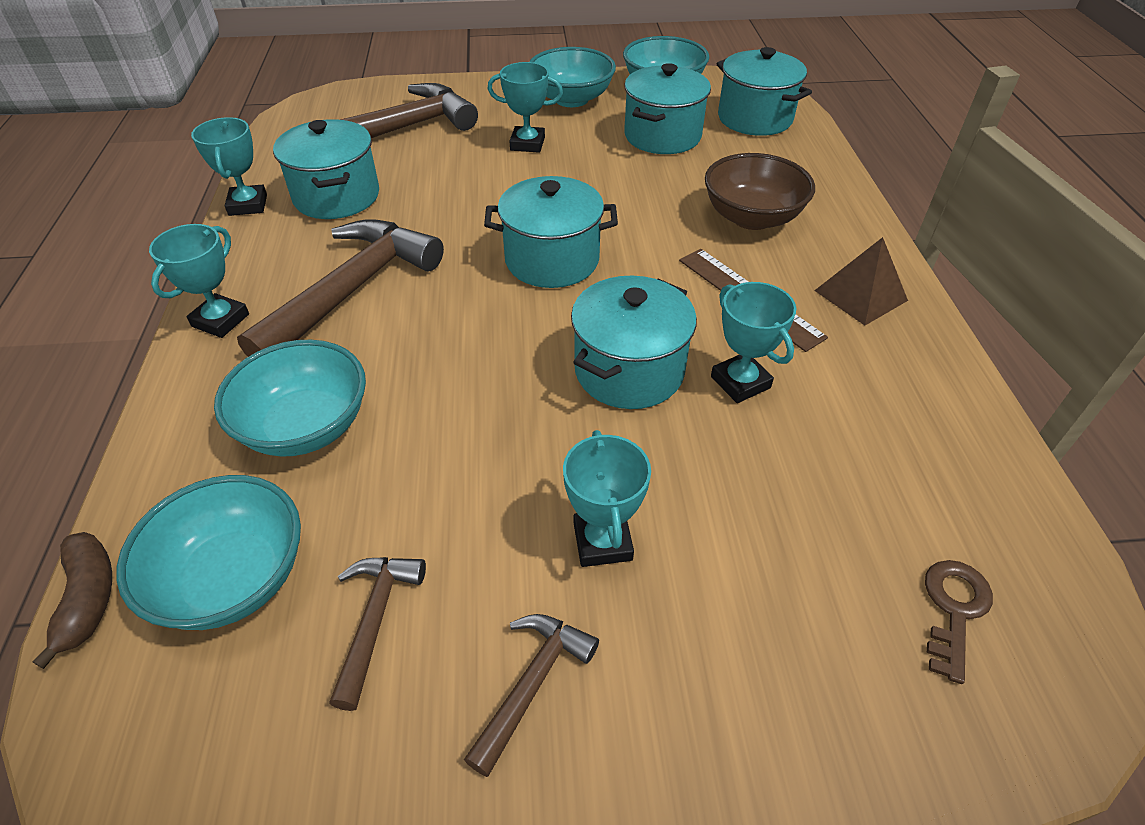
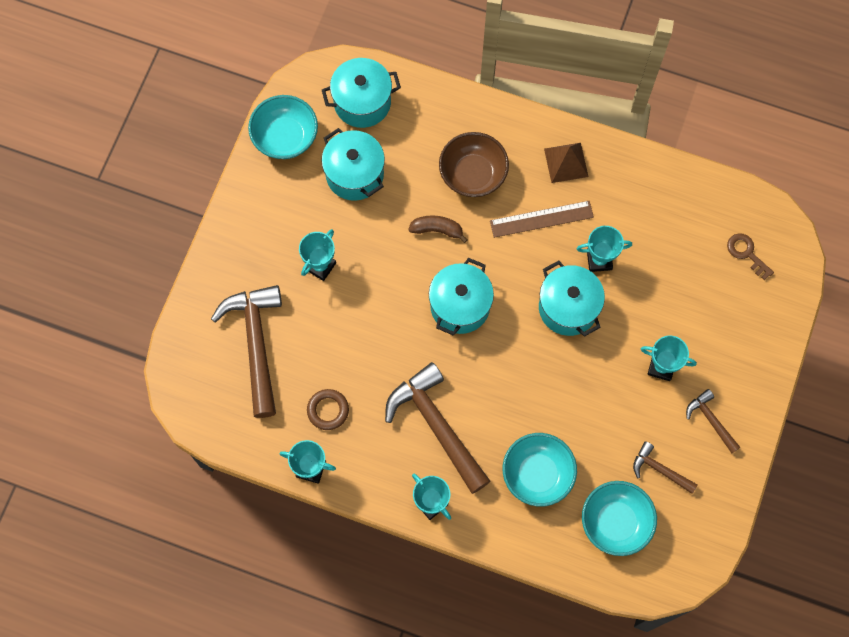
camera: 65 degrees left, 25 degrees up
(88, 598) = (600, 582): brown banana -> brown banana (437, 230)
(337, 196) = (328, 410): turquoise pot -> brown ring
(571, 99) = (270, 209): turquoise bowl -> none

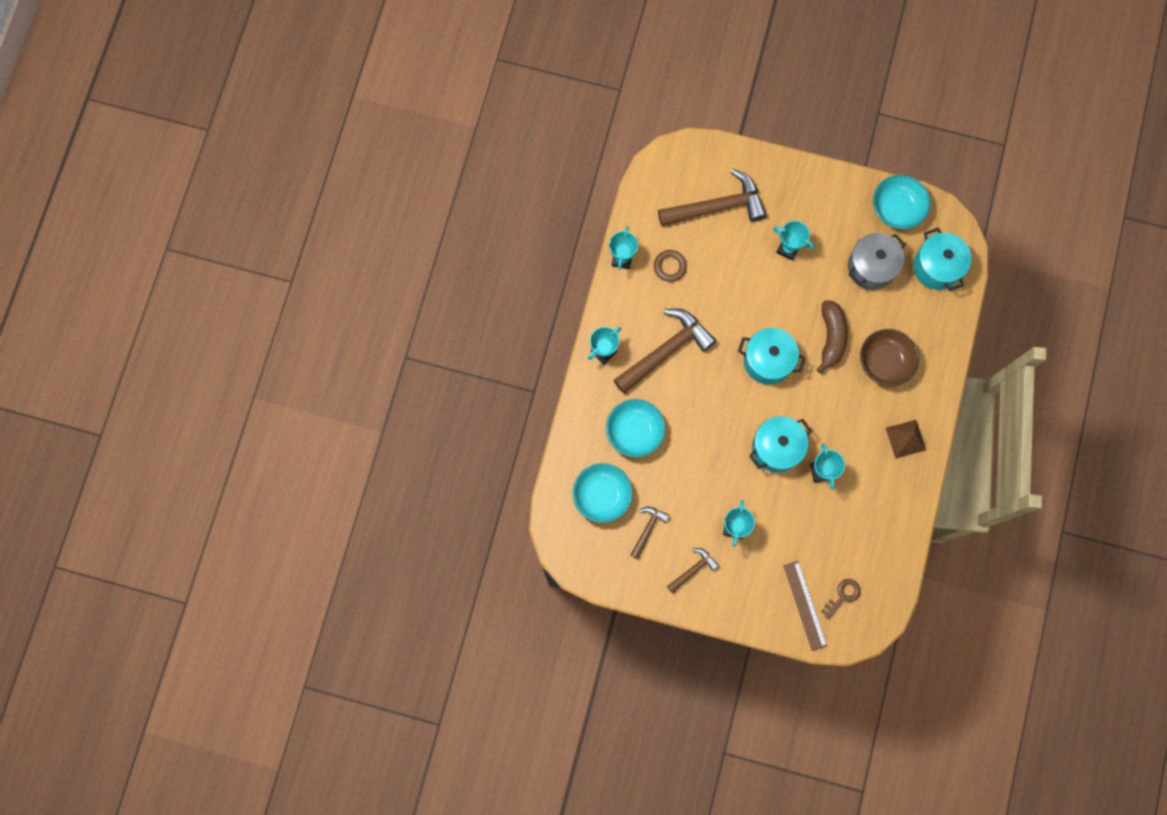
camera: 85 degrees right, 5 degrees up
(354, 174) = (871, 267): turquoise pot -> grey pot
(437, 230) = (831, 337): brown banana -> brown banana, size x1.51
(541, 219) = (851, 421): brown ruler -> brown ruler (804, 605)

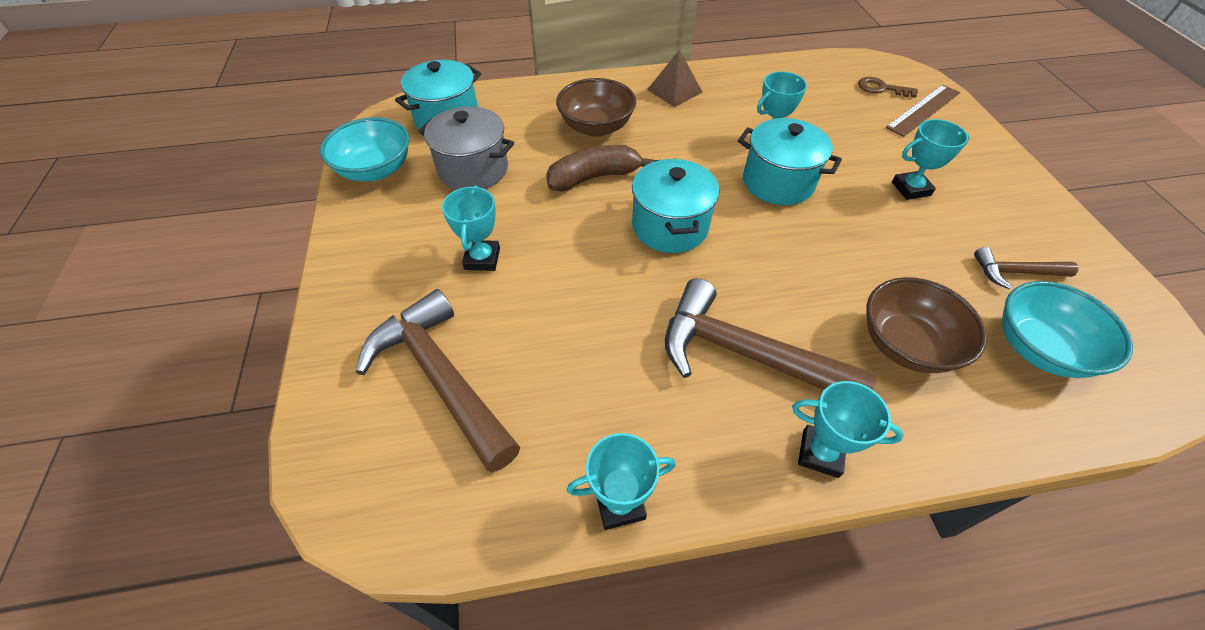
camera: 115 degrees left, 25 degrees down
(634, 432) = (906, 344): turquoise bowl -> brown bowl
(669, 266) = (592, 409): brown ring -> none
(693, 569) = (1003, 208): brown hammer -> none

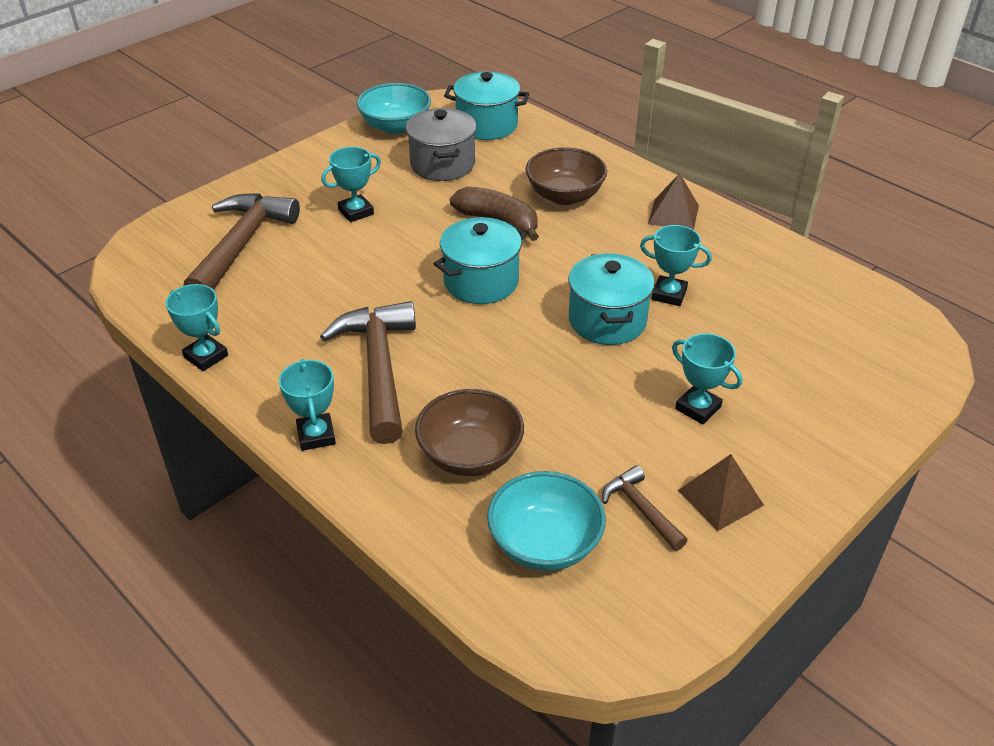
camera: 55 degrees right, 10 degrees down
(881, 88) = (863, 342): brown key -> none
(923, 110) = (861, 384): brown ruler -> none
(1016, 226) = (720, 497): none -> brown pyramid

